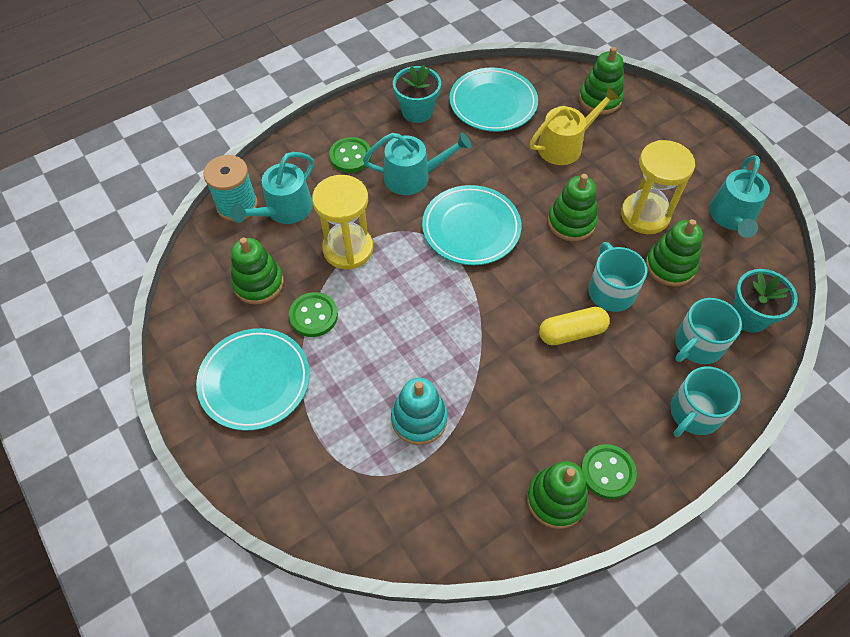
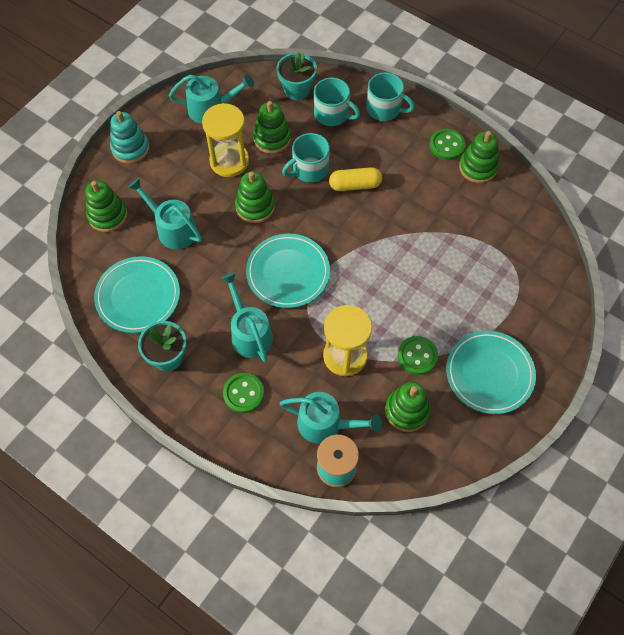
camera: 110 degrees left, 5 degrees up
(419, 419) = (464, 257): turquoise stacking toy -> turquoise stacking toy (130, 148)
(565, 145) = (173, 229): yellow watering can -> turquoise watering can
(571, 332) = (355, 185): yellow capsule -> yellow capsule turned 60 degrees counterclockwise

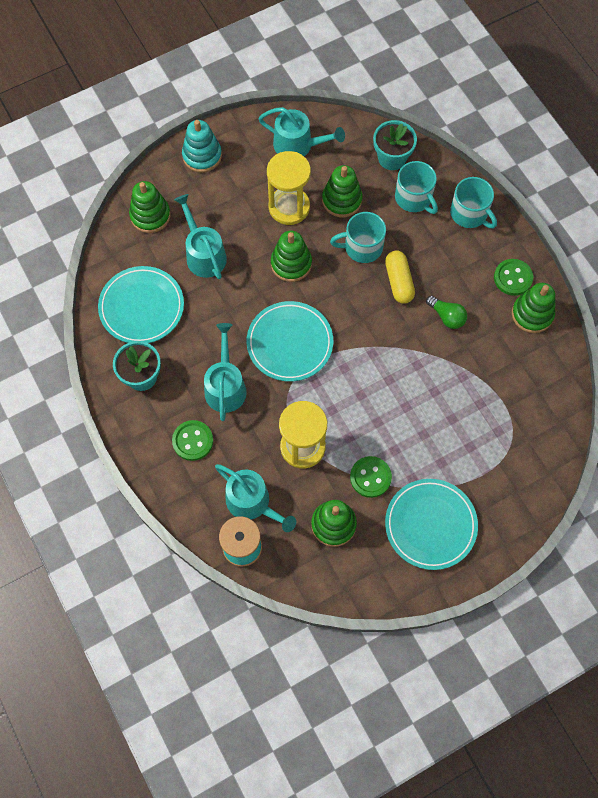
camera: 25 degrees right, 5 degrees up
(355, 185) = (399, 281): yellow capsule -> yellow capsule turned 60 degrees clockwise
(410, 197) = (447, 317): none -> green light bulb

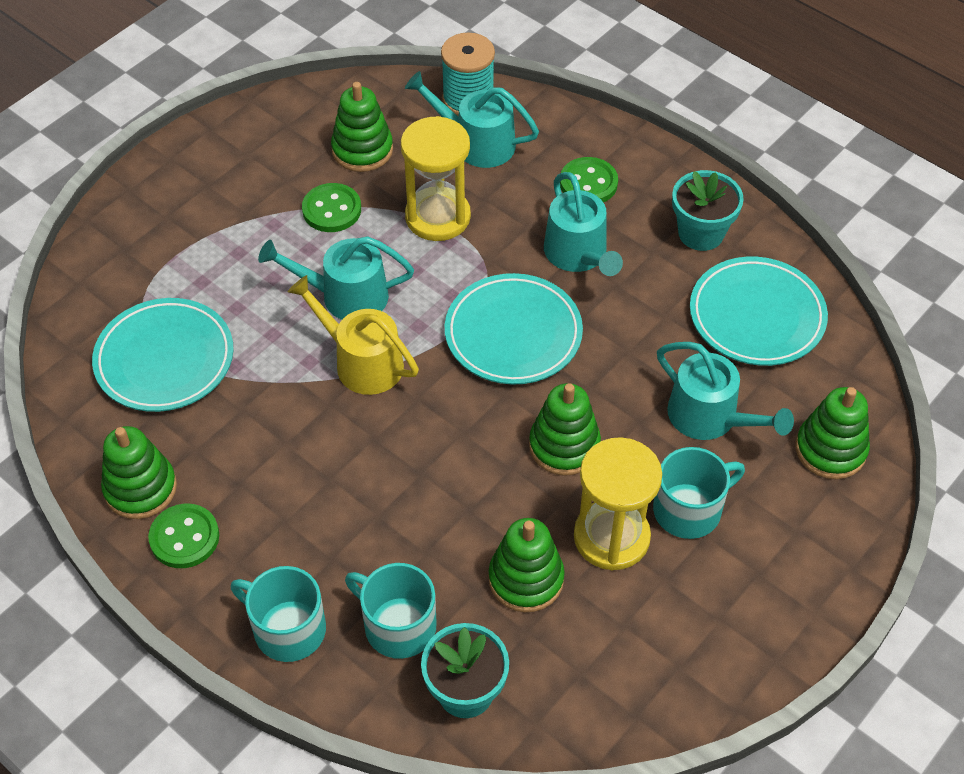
camera: 160 degrees right, 15 degrees down
(202, 156) = (809, 579): turquoise stacking toy -> none
(298, 145) = (651, 658): turquoise watering can -> turquoise watering can (346, 296)
(362, 247) = (458, 509): turquoise mug -> turquoise mug (689, 509)
(386, 354) = (362, 362): none -> yellow watering can
(399, 281) = (377, 472): yellow capsule -> none
(430, 525) = (234, 182): turquoise plate -> turquoise plate (164, 359)
(447, 317) = (282, 442): green light bulb -> none

